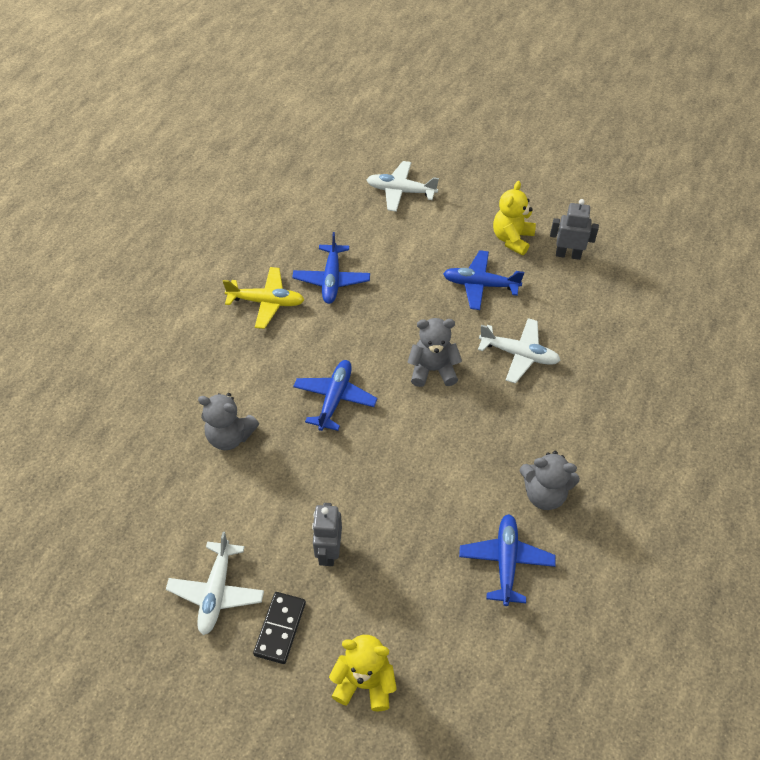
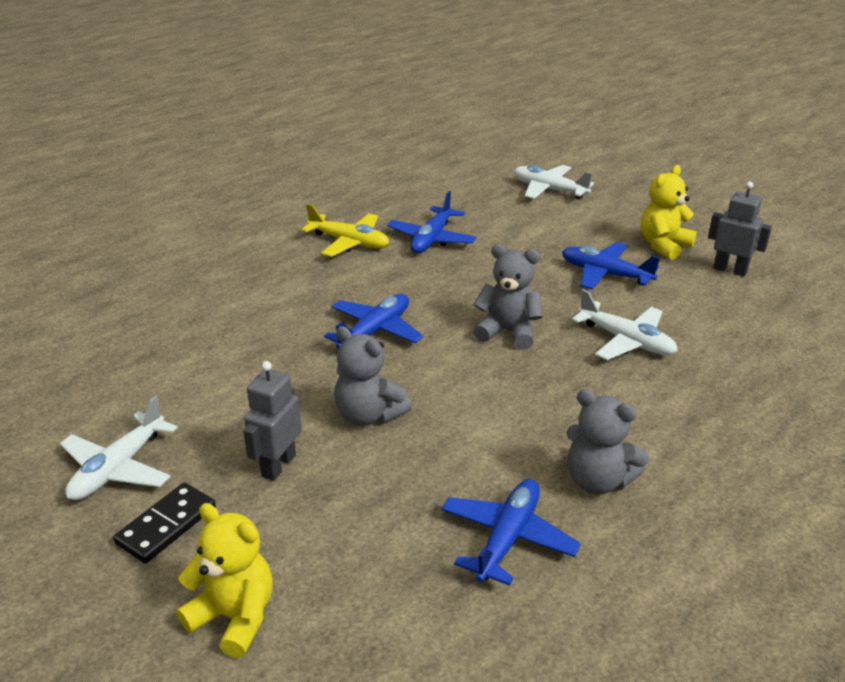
camera: 20 degrees right, 20 degrees down
(230, 436) = (235, 336): grey teddy bear -> grey teddy bear (368, 415)

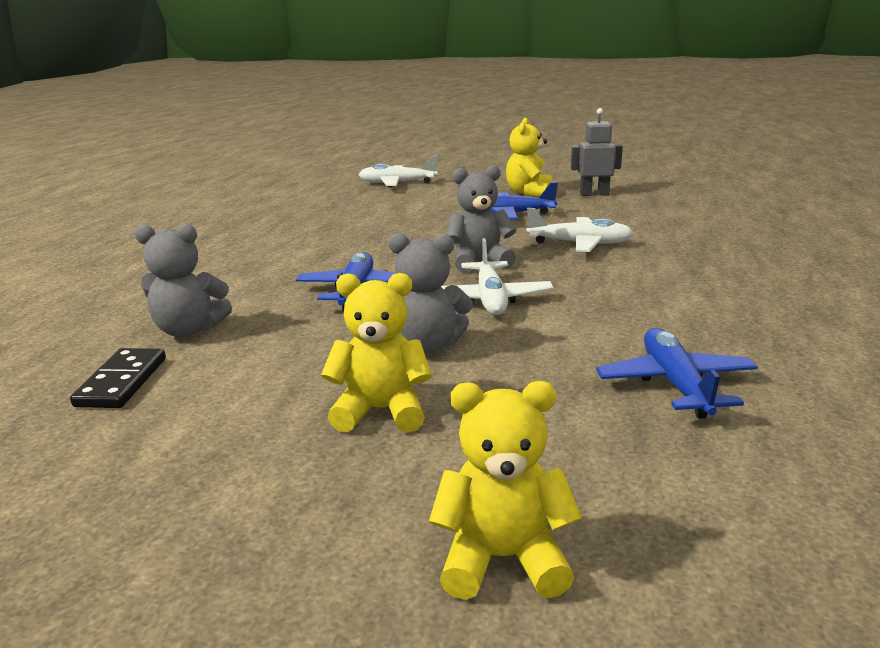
camera: 30 degrees left, 10 degrees down
(118, 468) = (176, 481): white plane -> white plane (490, 299)
(166, 525) = (307, 509): black domino -> black domino (121, 382)
(278, 465) = (381, 411): grey robot -> yellow teddy bear
(349, 242) = (253, 244): yellow plane -> none
(431, 239) = (332, 227): blue plane -> none
(598, 480) = (686, 324): grey teddy bear -> grey teddy bear (189, 330)

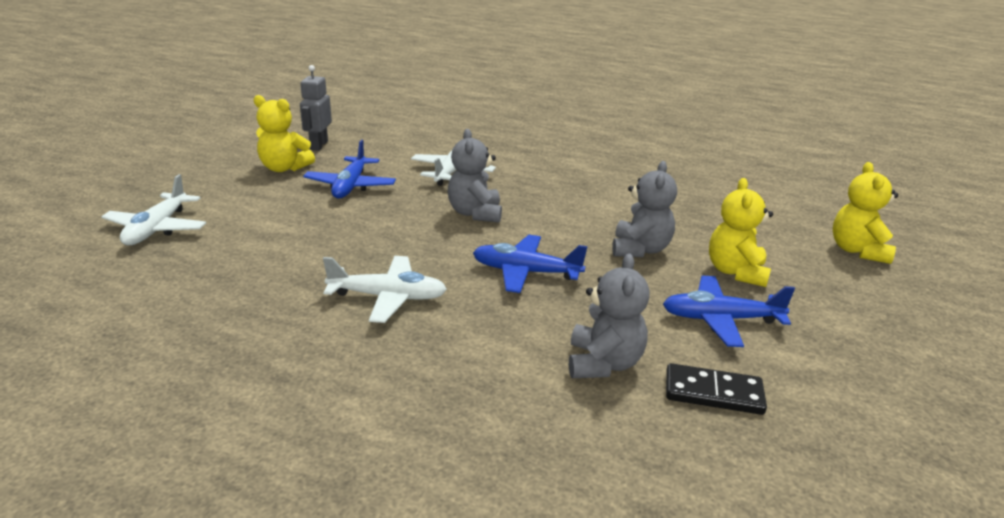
camera: 85 degrees left, 5 degrees up
(490, 299) = (559, 219): white plane -> white plane (388, 297)
(675, 384) = (689, 187): blue plane -> blue plane (720, 319)

